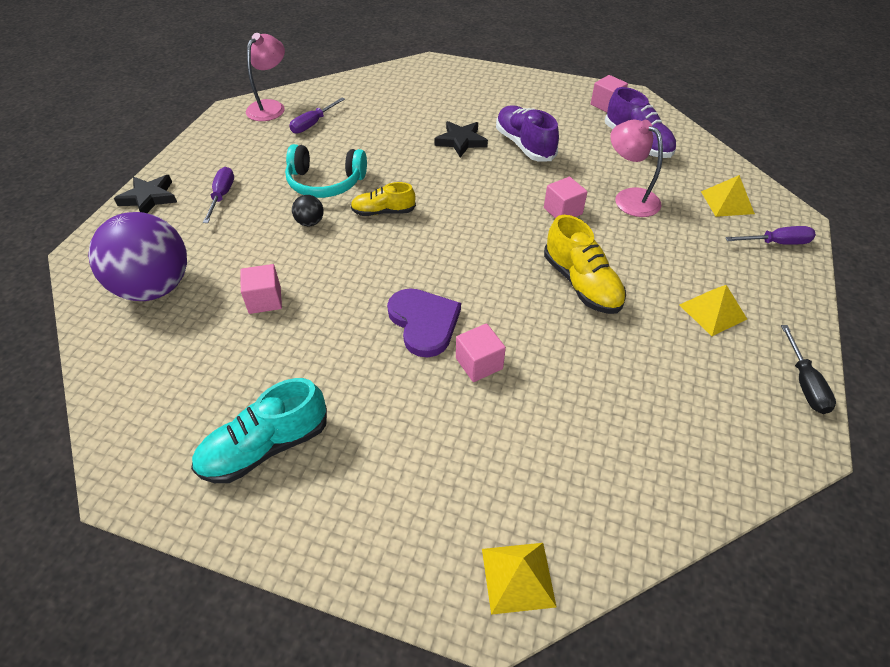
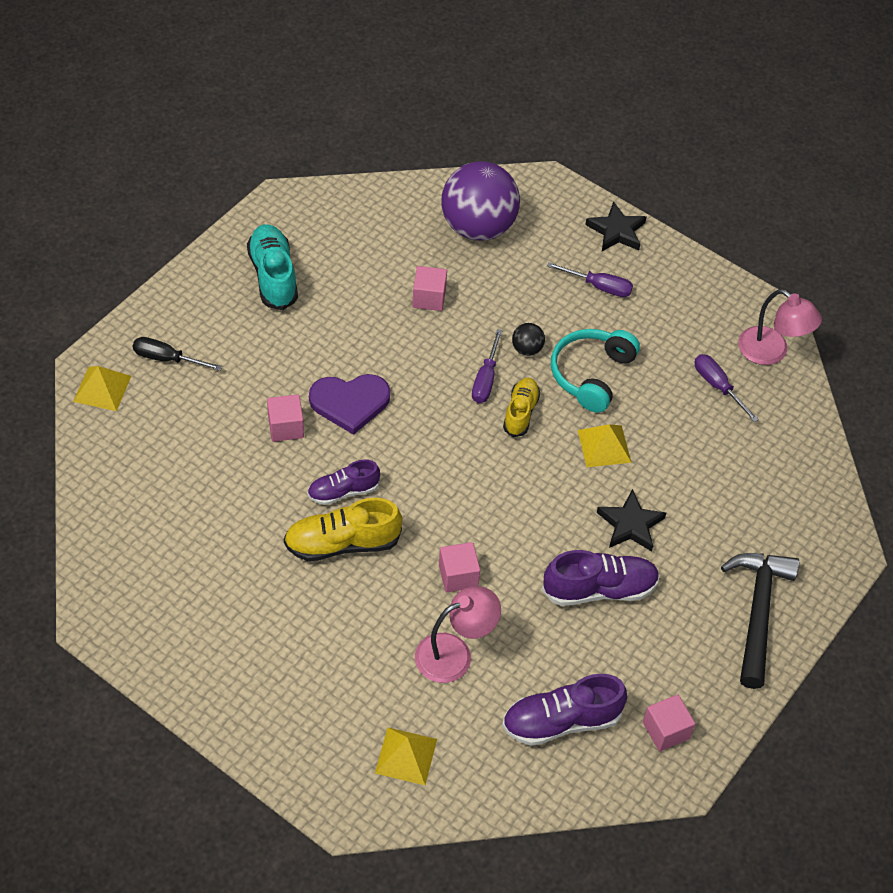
camera: 105 degrees right, 5 degrees up
(496, 86) = (757, 612): none -> black hammer
(528, 298) = (343, 491): none -> purple shoe
(712, 311) = (256, 637): yellow pyramid -> yellow pyramid (604, 446)
(776, 243) = (319, 763): purple screwdriver -> purple screwdriver (485, 379)
(804, 383) = (144, 661): black screwdriver -> black screwdriver (167, 359)

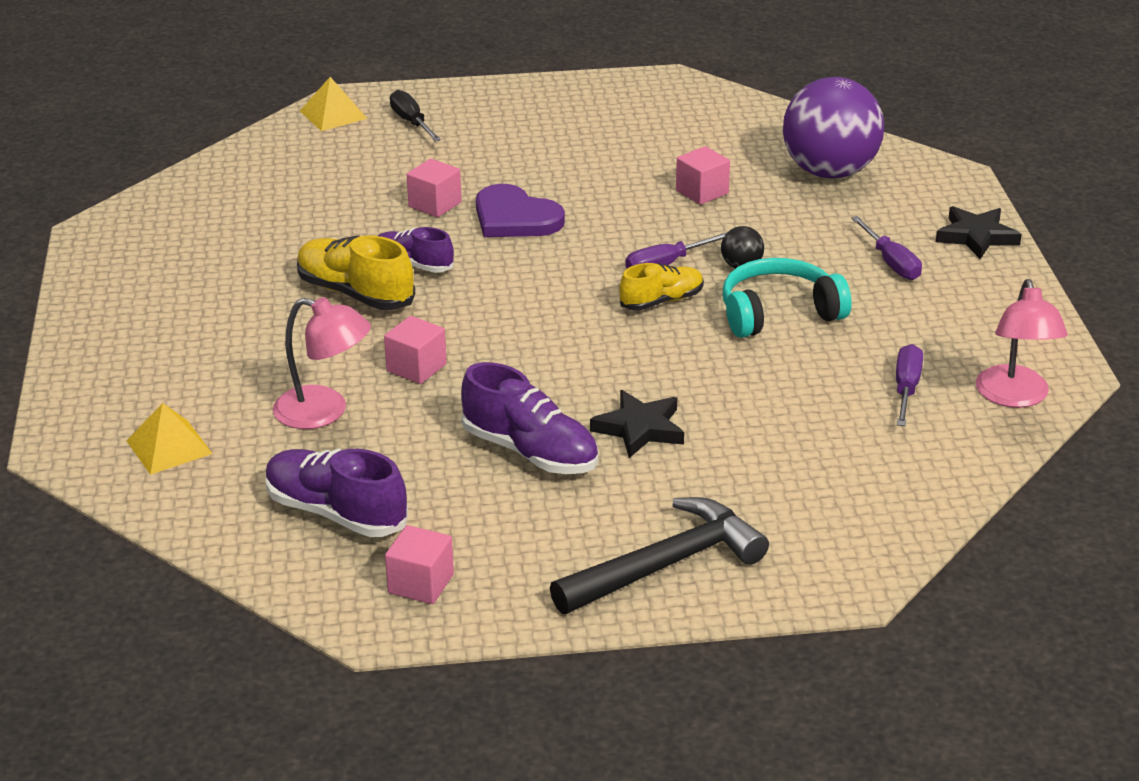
camera: 50 degrees right, 20 degrees down
(273, 276) = (583, 117): turquoise shoe -> none
(604, 446) = (707, 364): yellow pyramid -> none

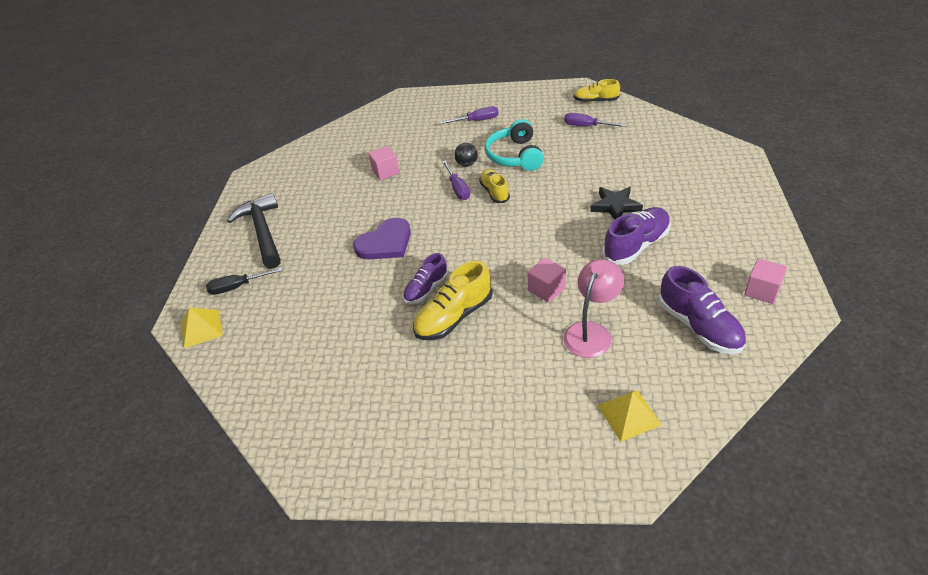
camera: 75 degrees left, 10 degrees up
(336, 513) = (699, 326): purple shoe -> purple shoe turned 75 degrees counterclockwise
(435, 204) = (354, 277): pink cube -> none
(666, 565) = (732, 204): black hammer -> black hammer (263, 232)
(829, 172) = (383, 130): purple ball -> none
(976, 237) = (461, 97): black star -> none
(1014, 397) = (595, 101): pink lamp -> yellow shoe

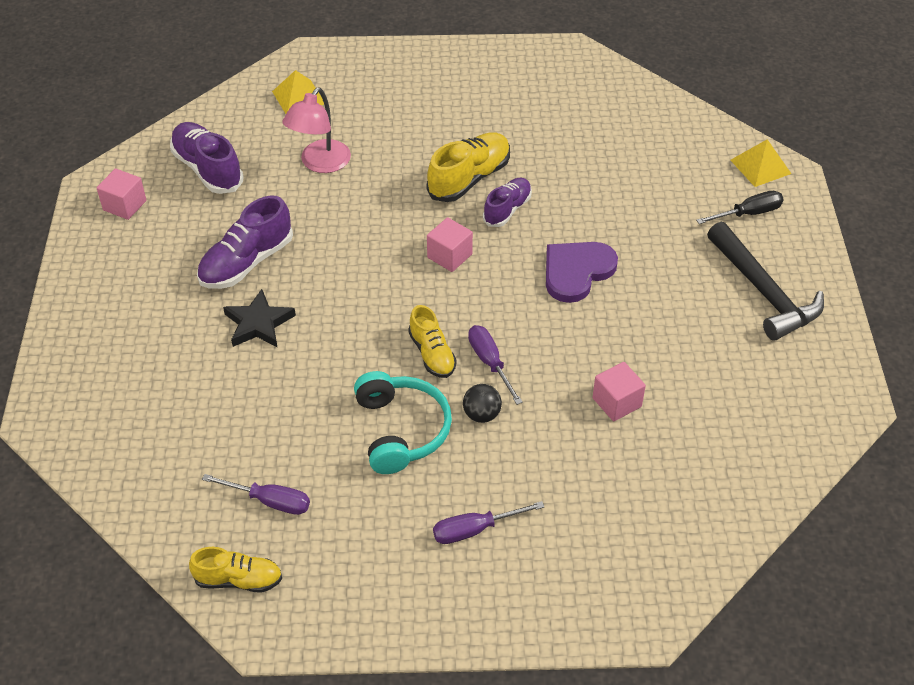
camera: 170 degrees right, 5 degrees up
(546, 289) = (364, 208): pink cube -> pink cube (449, 256)

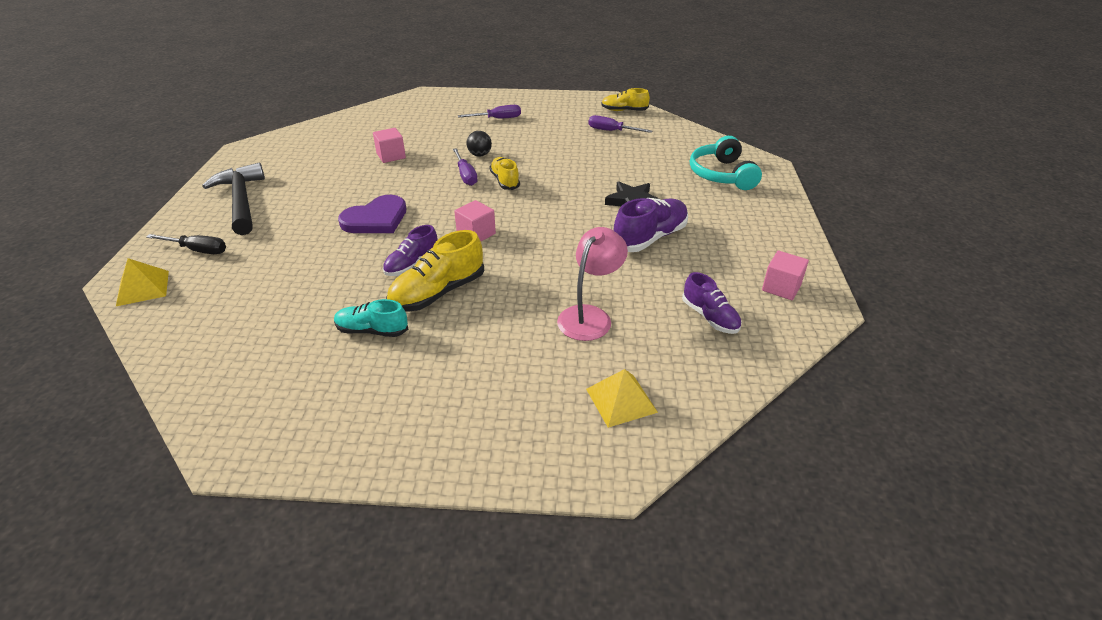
camera: 175 degrees left, 10 degrees down
(208, 169) = (710, 317): purple shoe -> purple shoe, size x0.65
(401, 430) = (532, 151): turquoise headphones -> turquoise headphones (722, 175)
(515, 138) = (372, 331): none -> turquoise shoe
(748, 213) = (198, 250): black screwdriver -> black screwdriver turned 150 degrees counterclockwise

